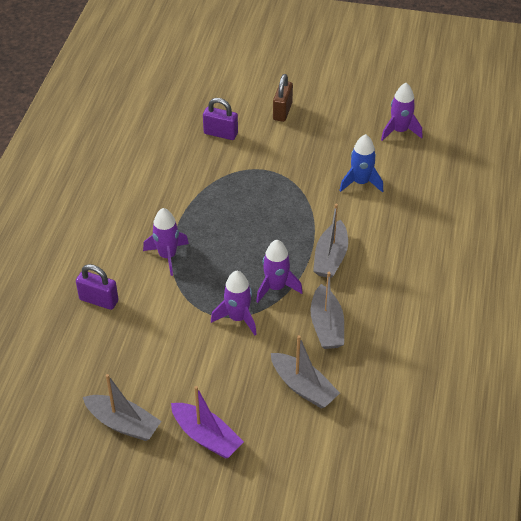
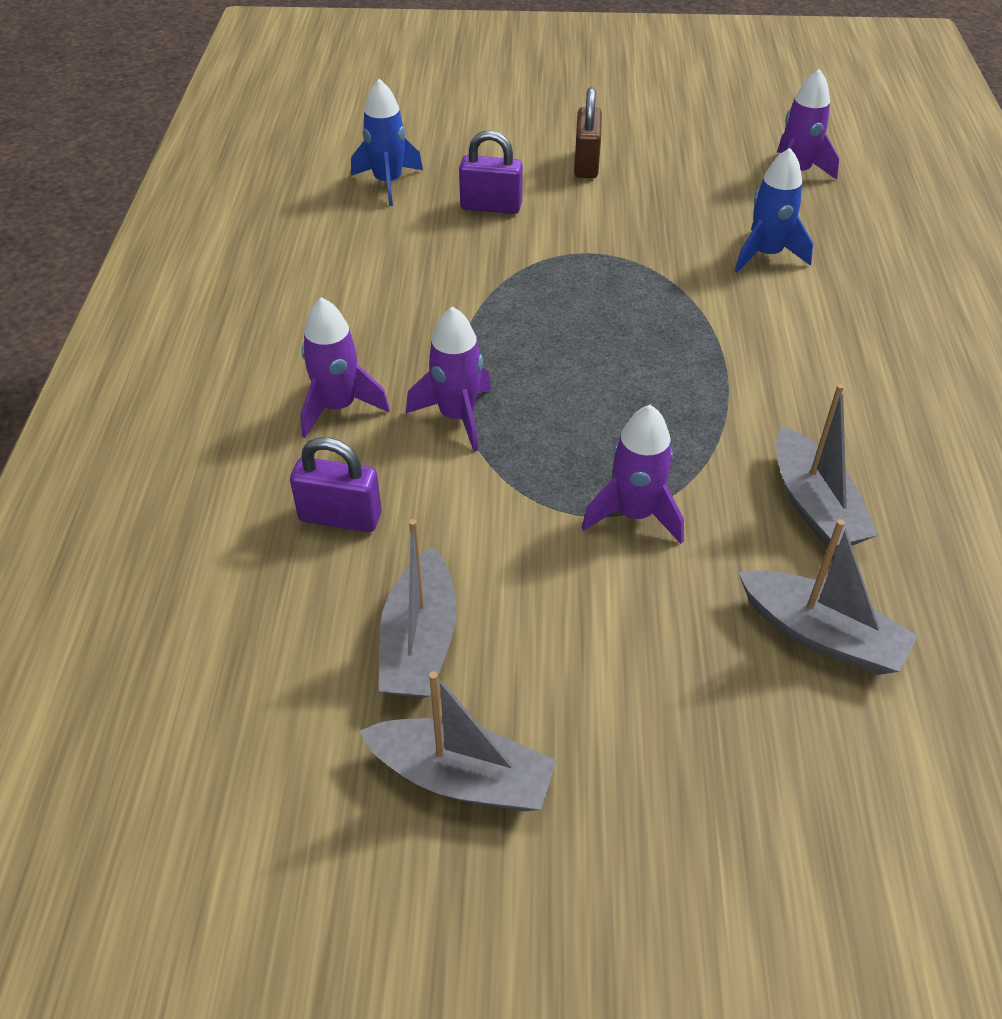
camera: 10 degrees left, 0 degrees up
(169, 111) = (388, 183): none -> blue rocket
(206, 437) = (658, 778): purple boat -> none
(276, 287) = (687, 447): purple rocket -> purple rocket (338, 407)
(330, 257) = (767, 381): grey boat -> grey boat (419, 642)

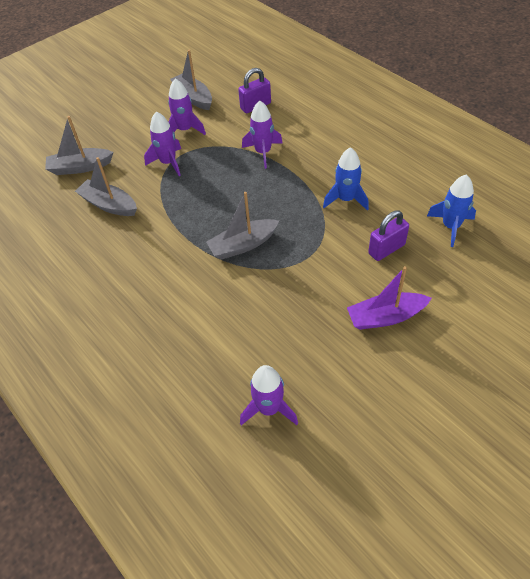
camera: 140 degrees right, 5 degrees up
(338, 407) = (305, 129): purple rocket -> purple rocket (185, 130)
(461, 777) = (150, 84): grey boat -> grey boat (243, 245)
(586, 164) = (385, 317): brown padlock -> purple boat
(766, 255) = (226, 319): blue rocket -> blue rocket (346, 199)

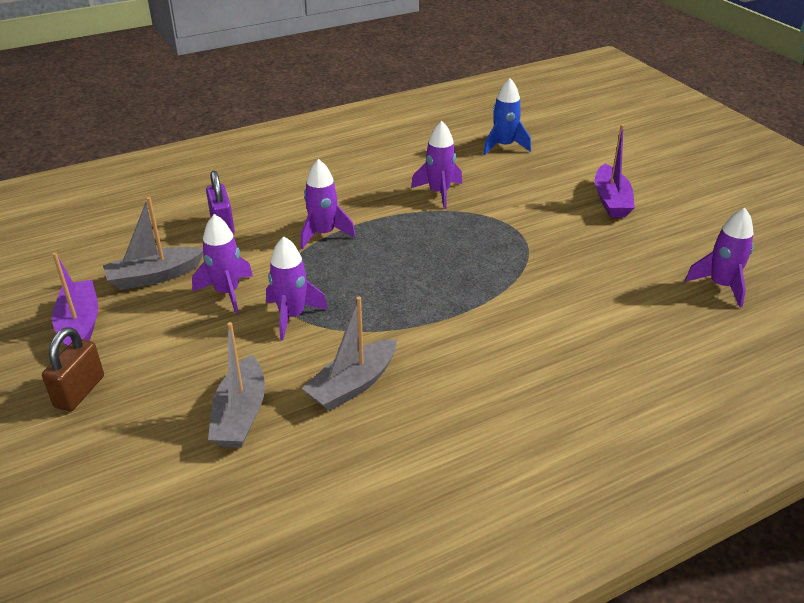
camera: 80 degrees left, 15 degrees down
(92, 107) = (80, 392): none -> brown padlock
(143, 88) = (80, 325): none -> purple boat
(243, 245) = (484, 271): grey boat -> none
(346, 199) = (439, 193): blue rocket -> purple rocket
(386, 249) = (522, 184): purple padlock -> none

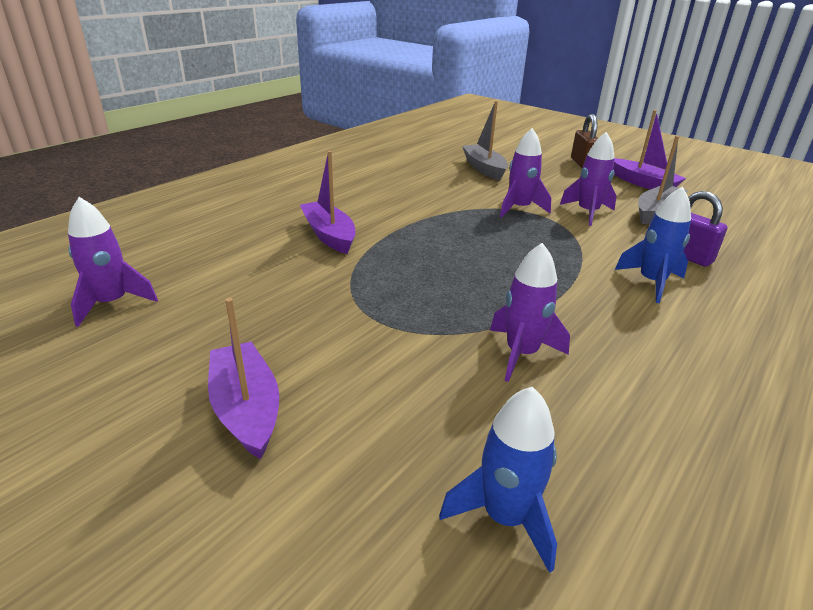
camera: 155 degrees right, 5 degrees down
(290, 213) = (651, 282): none -> blue rocket
(323, 234) = (585, 269): purple rocket -> none
(353, 385) = (434, 186): grey boat -> none
(527, 323) = (329, 235): none -> purple boat

